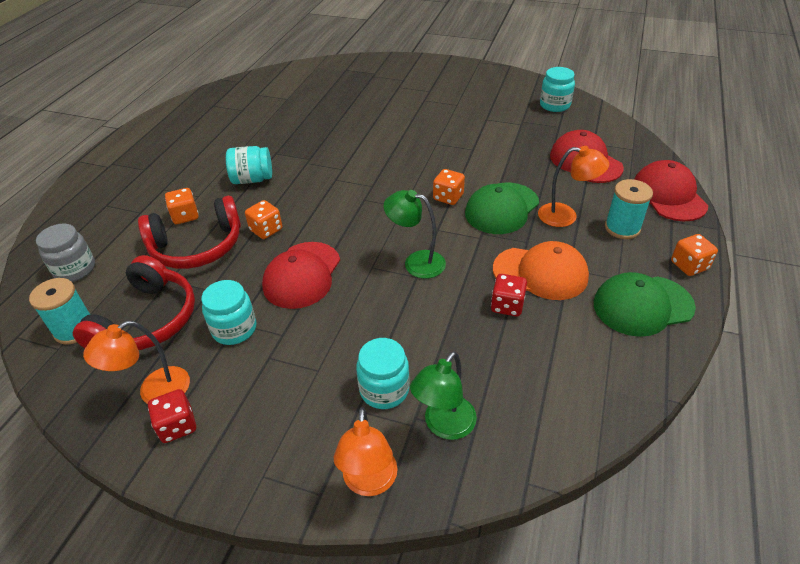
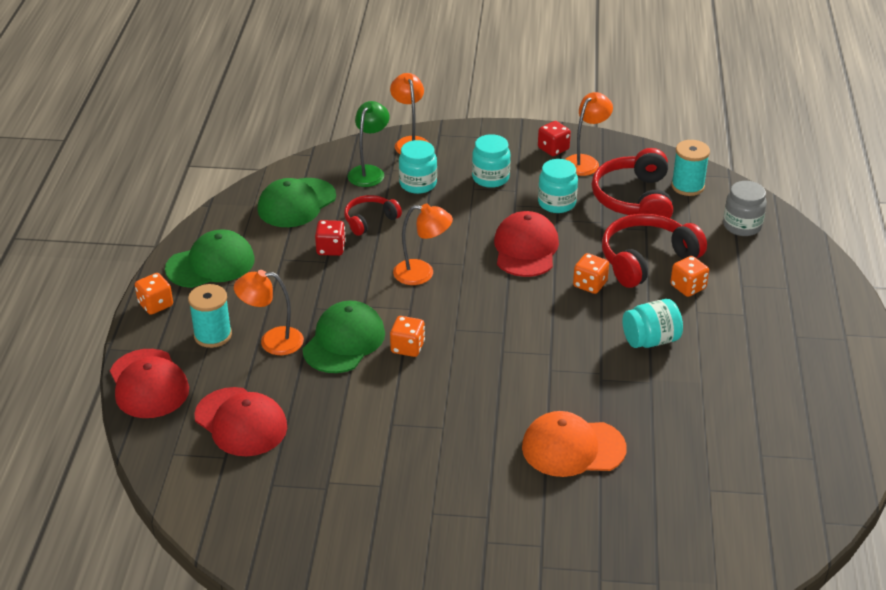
camera: 165 degrees right, 5 degrees down
(416, 262) = (422, 273): green lamp -> orange lamp
(457, 339) = (370, 220): none -> red headphones
(540, 273) = (301, 279): orange cap -> orange cap (573, 448)
(547, 382) = (296, 203): none -> green cap
(554, 105) = (275, 532): turquoise jar -> turquoise jar (490, 178)

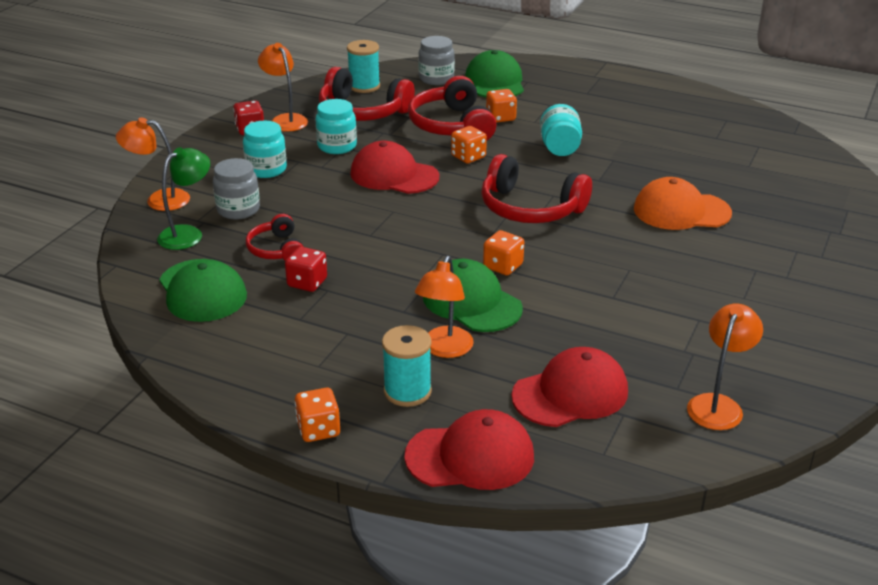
camera: 70 degrees left, 5 degrees down
(211, 264) = (269, 372): green cap -> green cap (495, 82)
(369, 172) = (188, 234): green lamp -> green lamp turned 90 degrees clockwise
(418, 184) = (238, 210): turquoise jar -> grey jar
(422, 273) = (391, 236): orange lamp -> orange lamp (718, 405)
(516, 344) = (530, 208): none -> red headphones
(573, 448) = (681, 211): orange cap -> orange cap turned 75 degrees clockwise

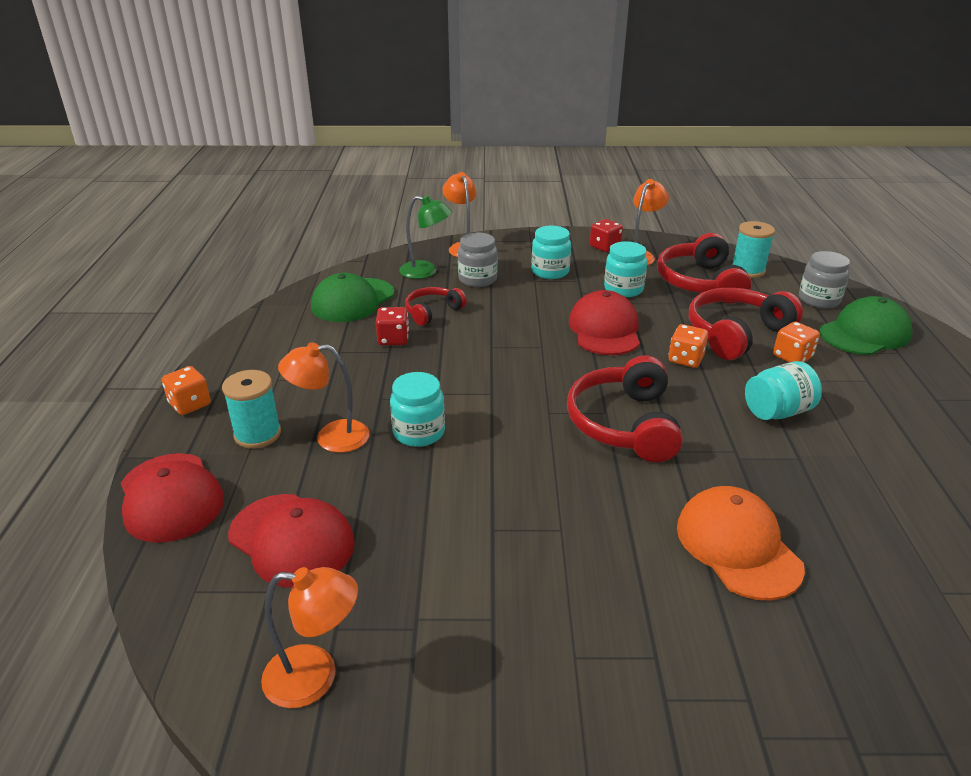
camera: 65 degrees right, 0 degrees up
(471, 302) = (419, 432): green cap -> turquoise jar
(503, 266) = (496, 435): orange dice -> none

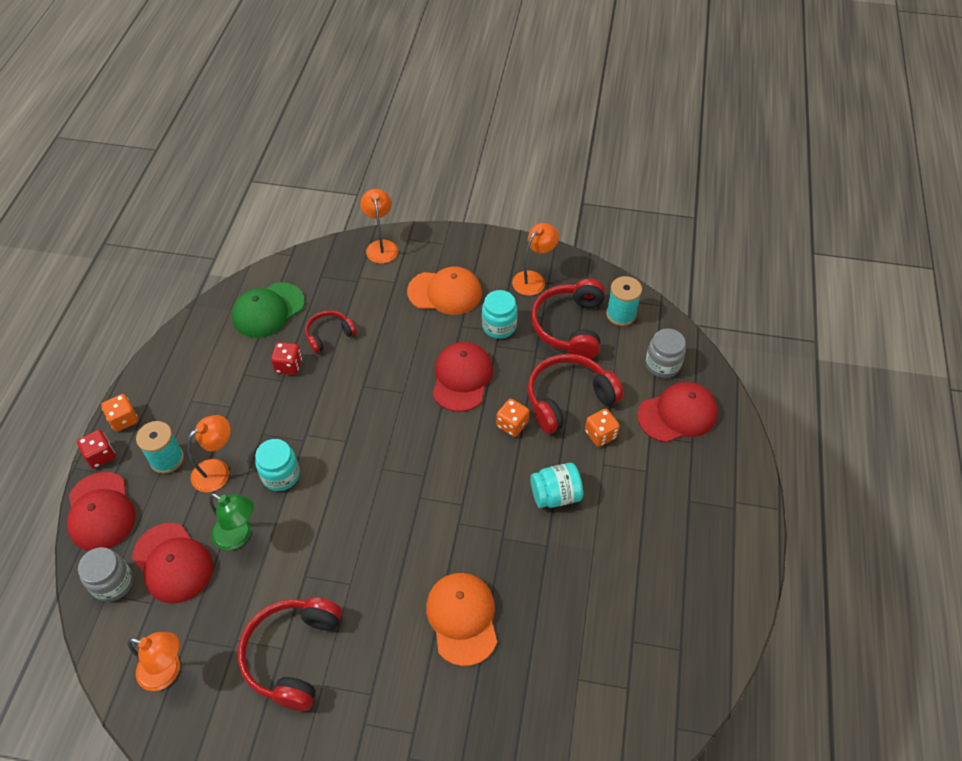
camera: 10 degrees right, 20 degrees up
(331, 437) = (217, 470): orange lamp -> orange lamp turned 135 degrees clockwise
(426, 271) = (339, 278): green lamp -> green lamp (239, 536)
(477, 279) = (379, 295): grey jar -> grey jar (113, 583)
(550, 271) = (445, 292): turquoise jar -> orange cap
(605, 247) = (507, 262): red dice -> red dice (101, 456)
(624, 424) = (433, 490): red headphones -> red headphones (293, 655)
(865, 333) = (677, 414): green cap -> red cap

